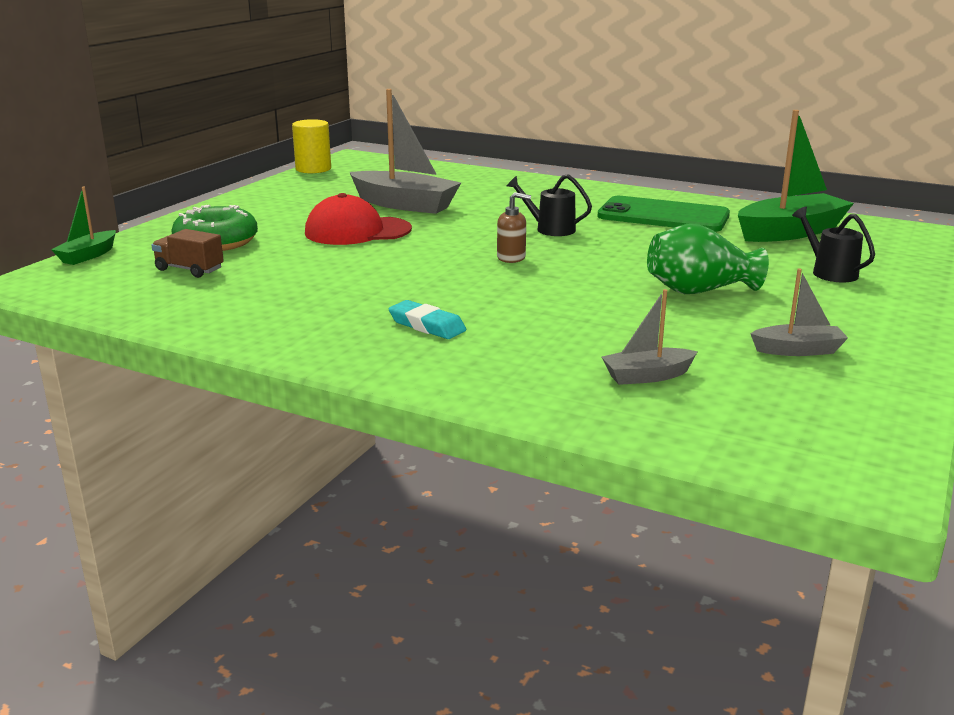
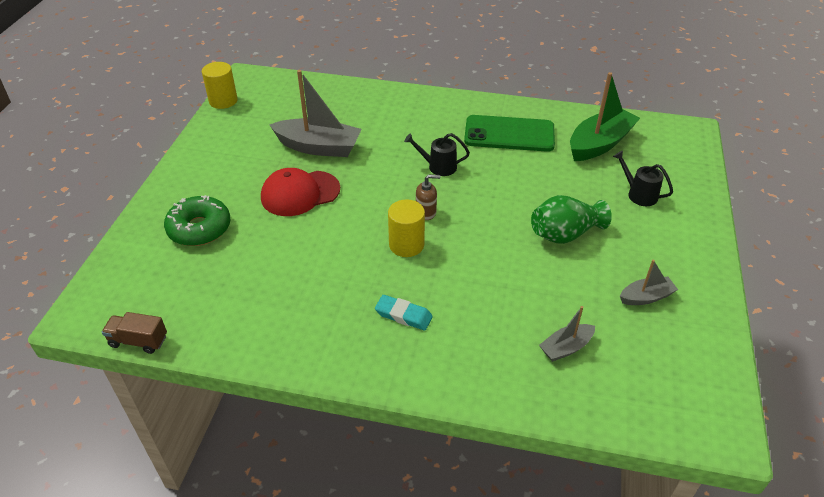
camera: 15 degrees left, 20 degrees up
(88, 256) = (107, 267): green boat -> none
(189, 270) = (198, 272): brown truck -> brown truck (138, 341)
(468, 277) = (406, 245): none -> yellow cylinder

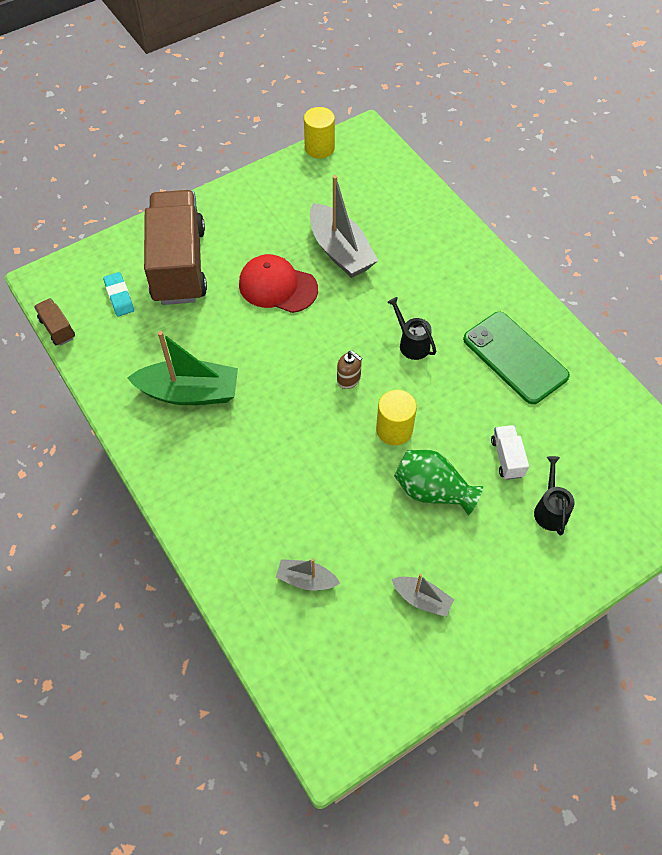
camera: 45 degrees right, 15 degrees up
(199, 229) = (179, 265): green donut -> brown truck
(403, 315) = (229, 452): turquoise eraser -> turquoise eraser (119, 296)
(406, 245) = (300, 396): yellow cylinder -> yellow cylinder (394, 430)
(579, 186) = (507, 458): none -> white truck
(599, 144) = (586, 432): green boat -> green boat (189, 392)

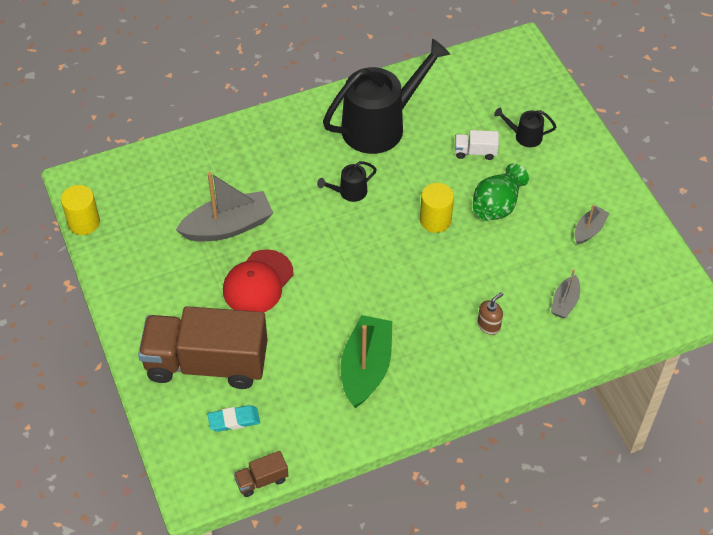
camera: 80 degrees left, 5 degrees down
(349, 379) = (377, 243): brown soap dispenser -> brown soap dispenser (489, 325)
(515, 357) = (380, 125): green phone -> black watering can

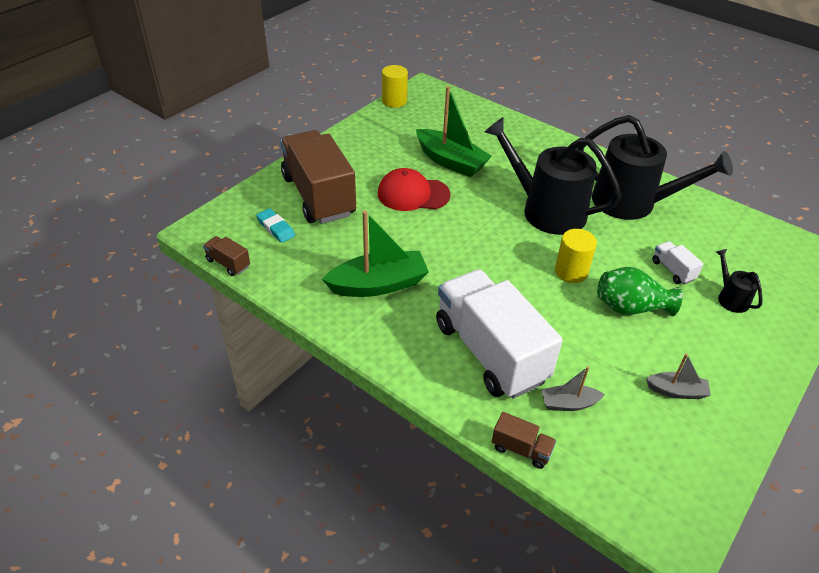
camera: 60 degrees right, 10 degrees down
(228, 226) = (451, 161): grey boat -> green boat
(349, 192) = (546, 210): black watering can -> black watering can, size x2.32
(489, 325) = (490, 352): brown soap dispenser -> white truck
(588, 354) = (521, 449): none -> brown truck

